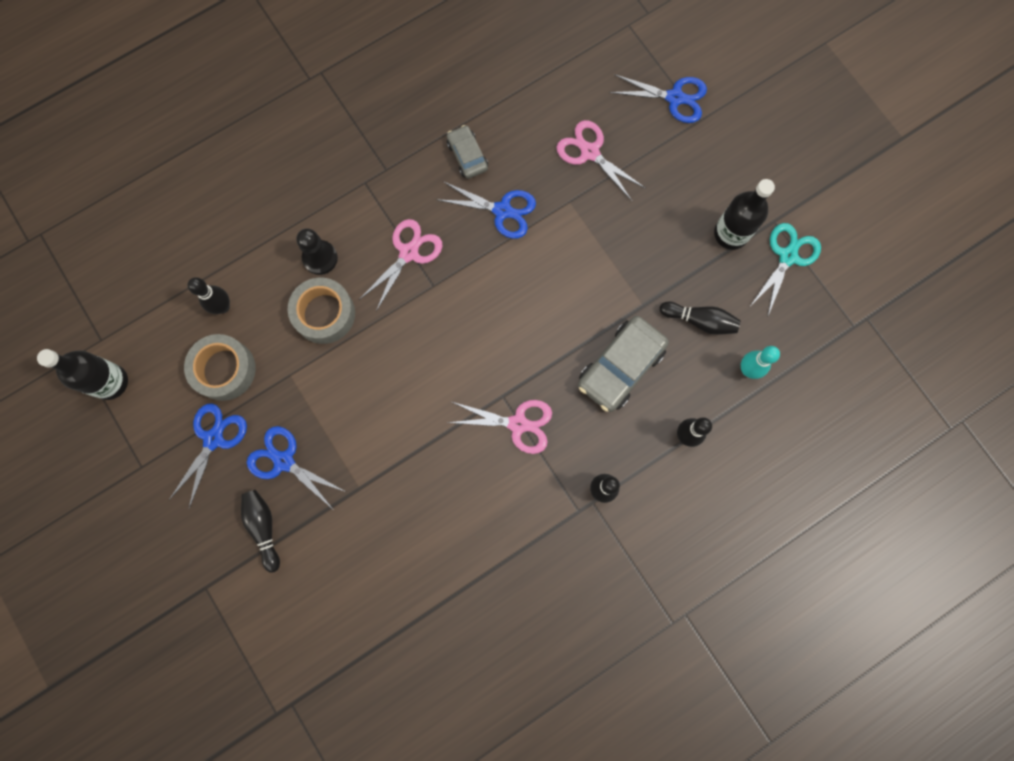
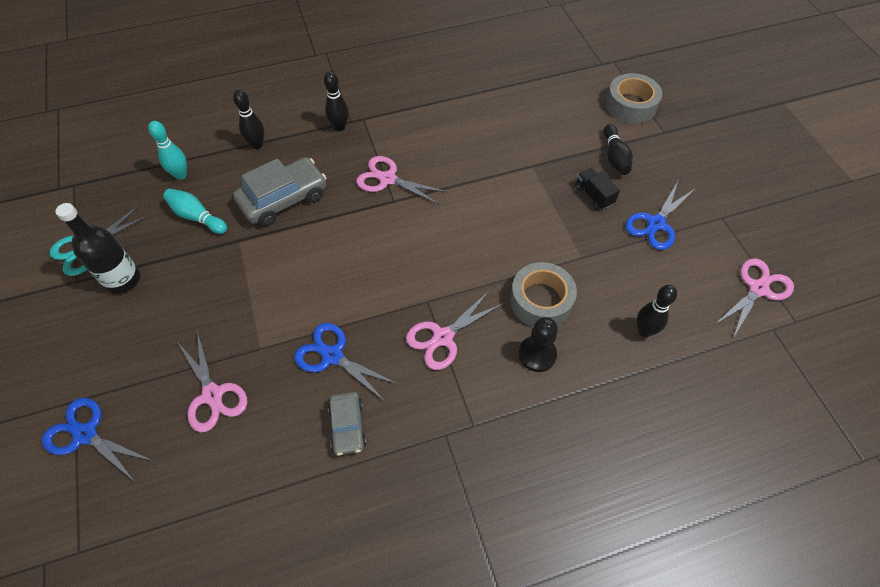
camera: 165 degrees left, 20 degrees down
(111, 382) = (758, 289): black bottle -> pink scissors
(224, 370) = (644, 275): grey tape -> grey tape (630, 105)
(284, 461) = (593, 195): blue scissors -> black truck
(700, 321) = (197, 217): black bowling pin -> turquoise bowling pin

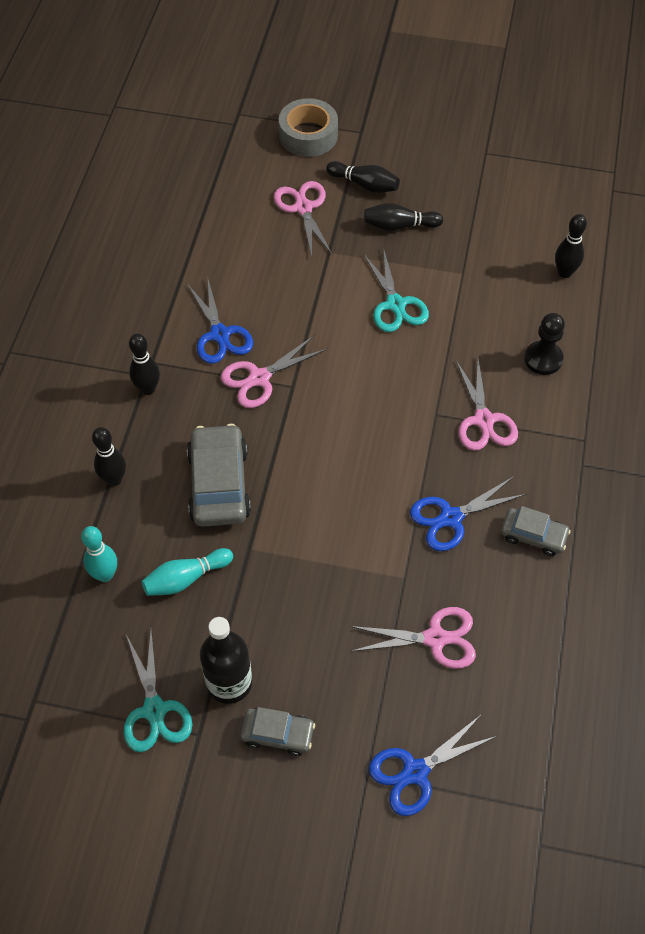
camera: 60 degrees left, 0 degrees up
(90, 327) = (278, 734): none -> grey car
(514, 227) = (395, 304): none -> turquoise scissors
(541, 301) = (490, 327): grey tape -> none
(593, 195) = (399, 226): black truck -> black bowling pin
(656, 224) = (461, 200): blue scissors -> blue scissors (220, 334)
(758, 289) = (571, 175): pink scissors -> pink scissors (303, 208)

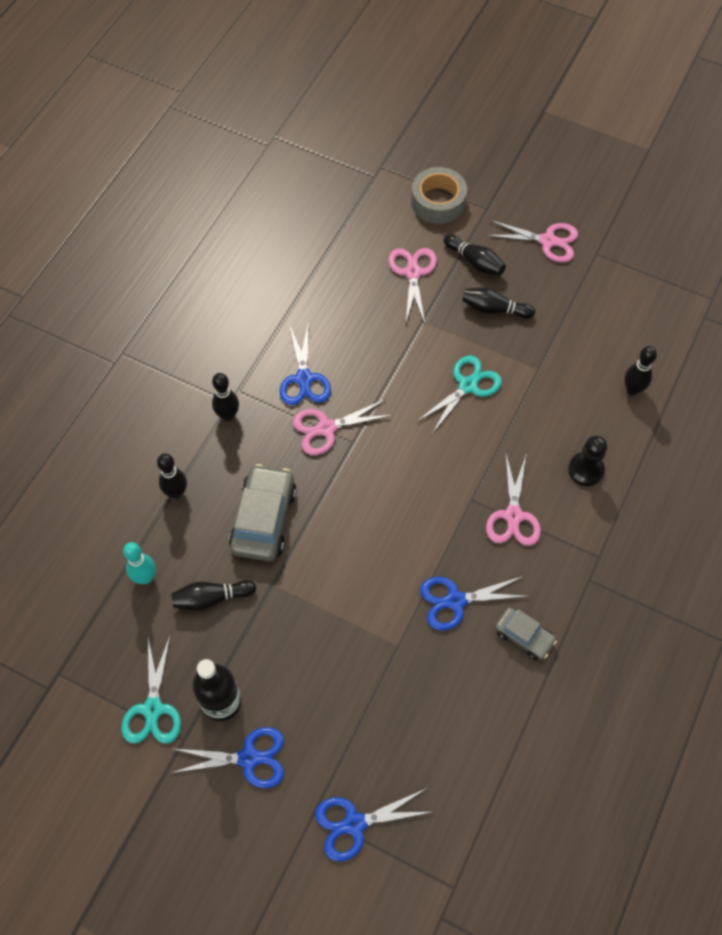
camera: 15 degrees right, 5 degrees up
(185, 578) = (211, 598): turquoise bowling pin -> black bowling pin
(278, 734) = (249, 758): grey car -> blue scissors
(395, 304) = (468, 386): turquoise scissors -> turquoise scissors turned 135 degrees counterclockwise
(435, 638) = (408, 708): pink scissors -> pink scissors (548, 241)

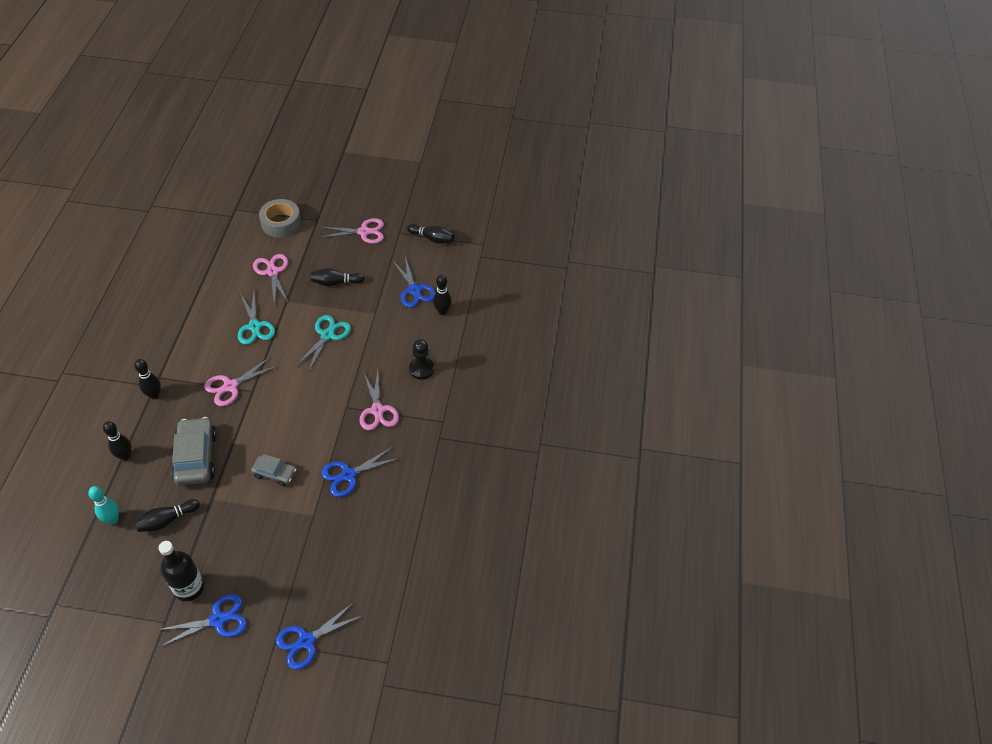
camera: 20 degrees left, 10 degrees down
(153, 709) = (137, 607): turquoise scissors -> turquoise scissors (255, 326)
(304, 379) = (207, 358): blue scissors -> blue scissors (414, 290)
(475, 262) = (315, 255): black bowling pin -> black bowling pin (432, 238)
(524, 636) = (402, 485): grey car -> grey car (275, 473)

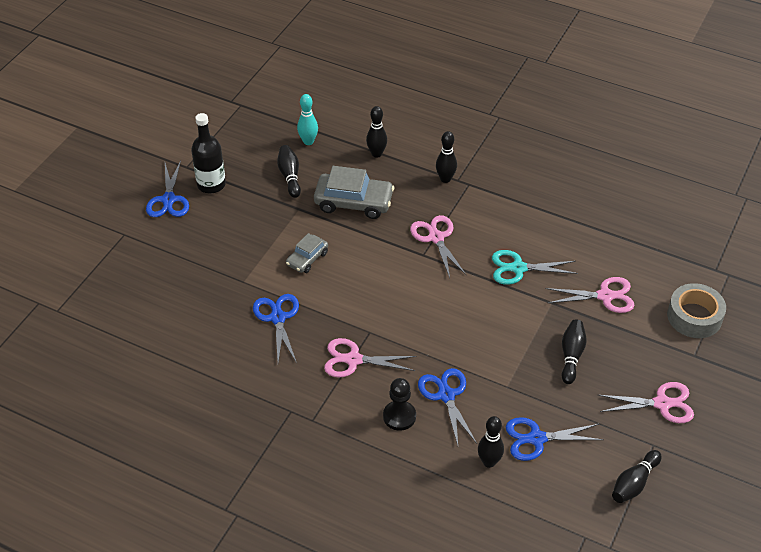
camera: 110 degrees right, 5 degrees down
(306, 641) = (113, 256): blue scissors -> blue scissors (446, 395)
(327, 335) = (484, 333): turquoise scissors -> none
(364, 232) = (662, 403): pink scissors -> pink scissors turned 105 degrees counterclockwise

